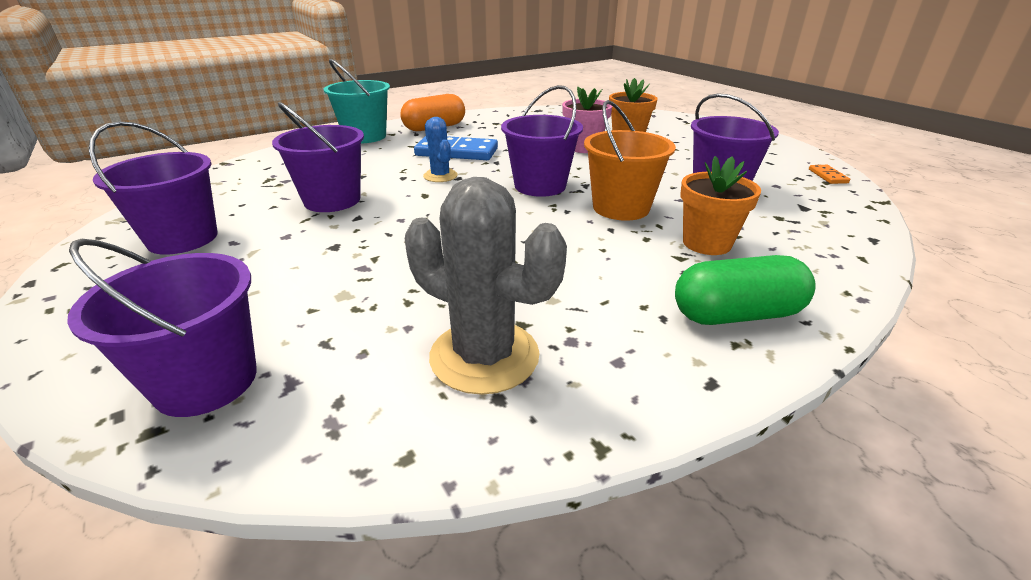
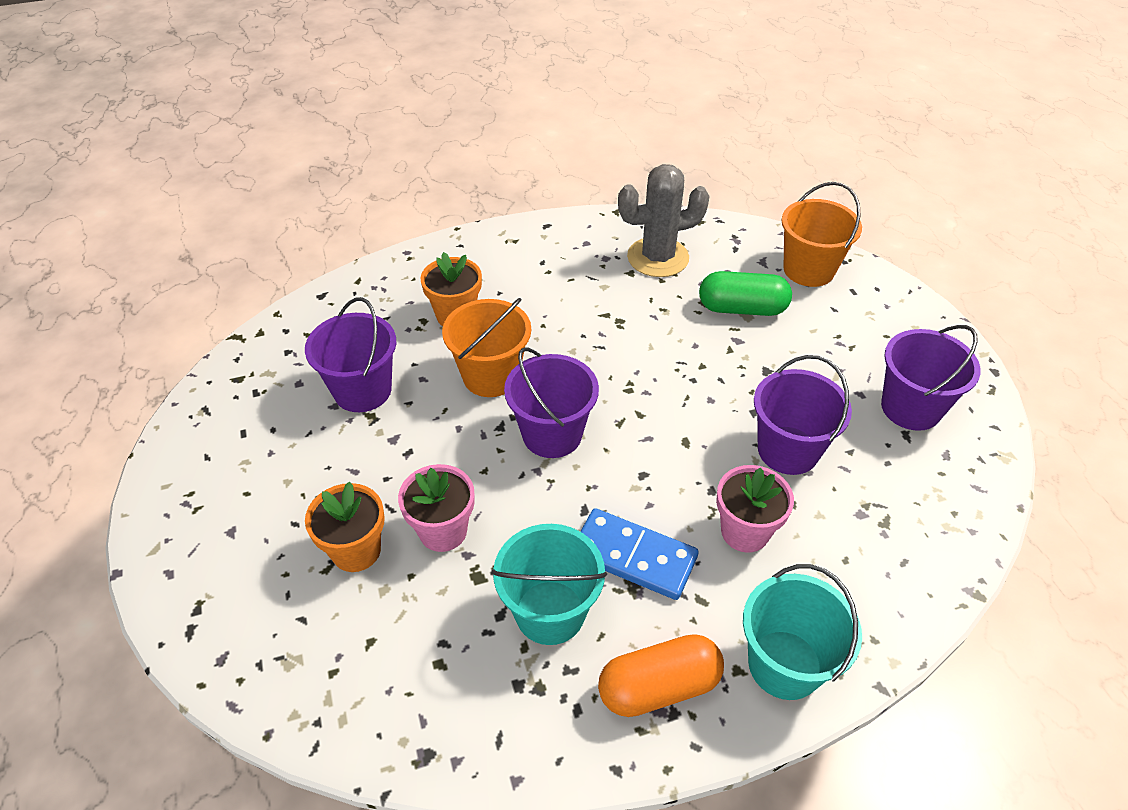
camera: 165 degrees left, 15 degrees up
(206, 381) = (808, 270): purple bucket -> orange bucket
(380, 166) = (745, 531): none -> pink flower pot
(440, 176) = (664, 483): blue cactus -> none
(484, 356) = (658, 257): grey cactus -> grey cactus turned 60 degrees counterclockwise
(500, 136) = (550, 612): none -> turquoise bucket
(736, 314) = (496, 256): green capsule -> green capsule (742, 308)
(828, 176) = (221, 388): orange domino -> none

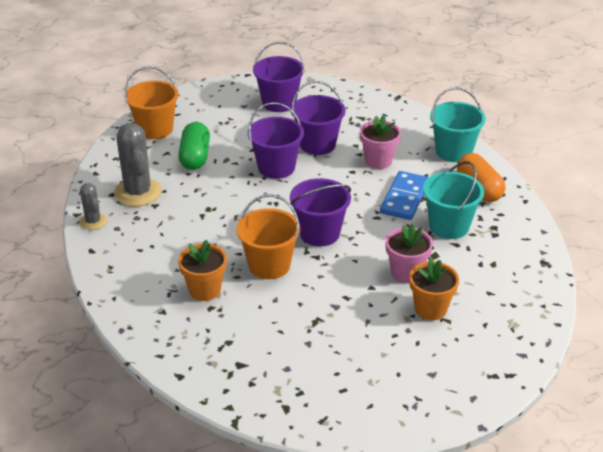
camera: 95 degrees left, 10 degrees down
(362, 390) = (291, 330): purple bucket -> purple bucket (276, 167)
(600, 224) = (93, 221): none -> grey cactus

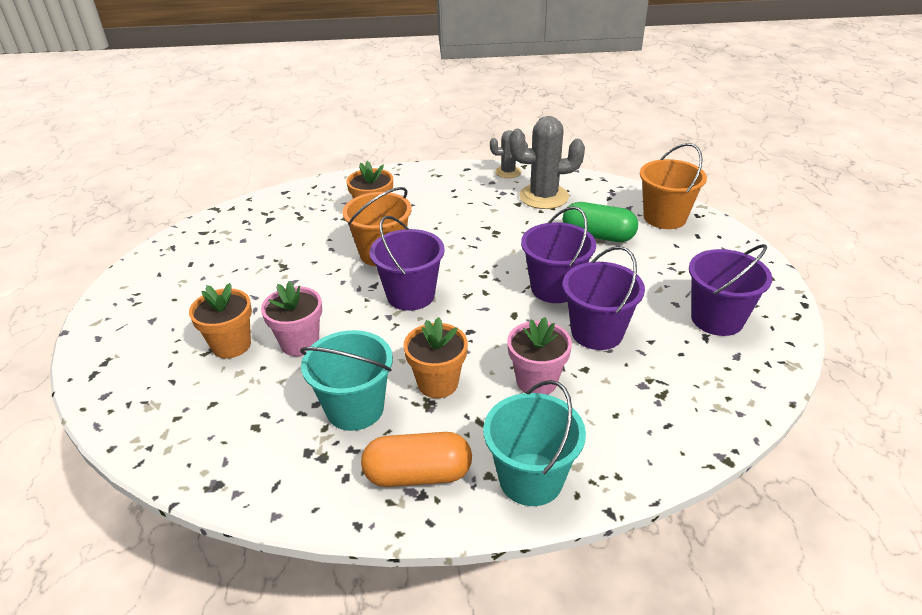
camera: 110 degrees right, 0 degrees up
(405, 198) = (437, 383): blue domino -> orange flower pot

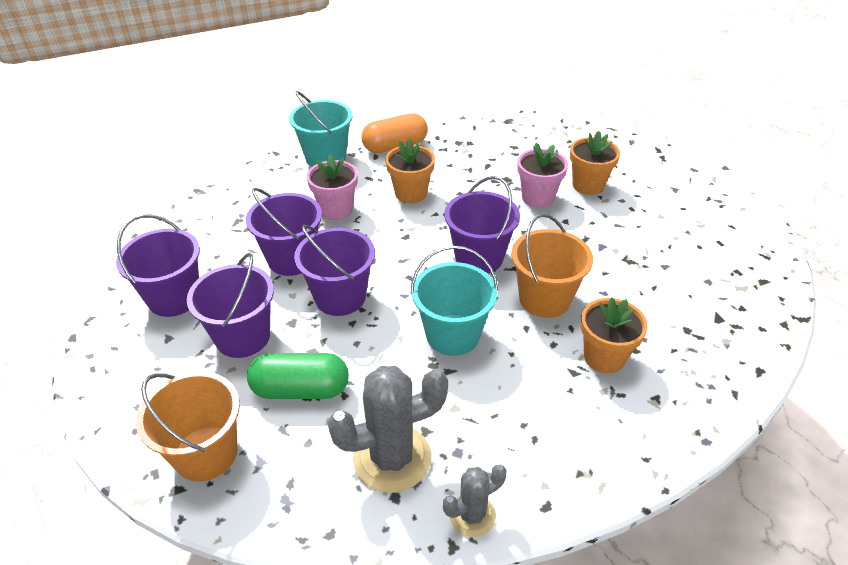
camera: 160 degrees right, 5 degrees up
(355, 408) = (459, 168): turquoise bucket -> turquoise bucket (452, 335)
(645, 275) = (243, 337): none -> purple bucket

